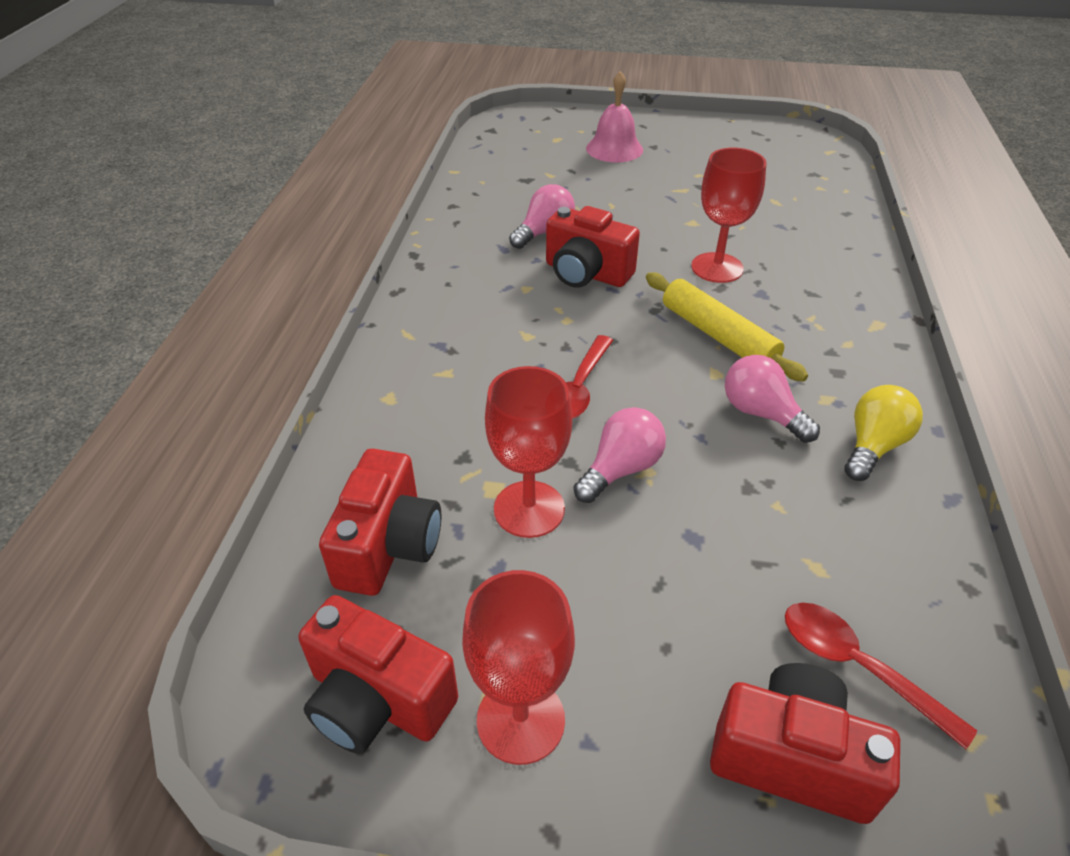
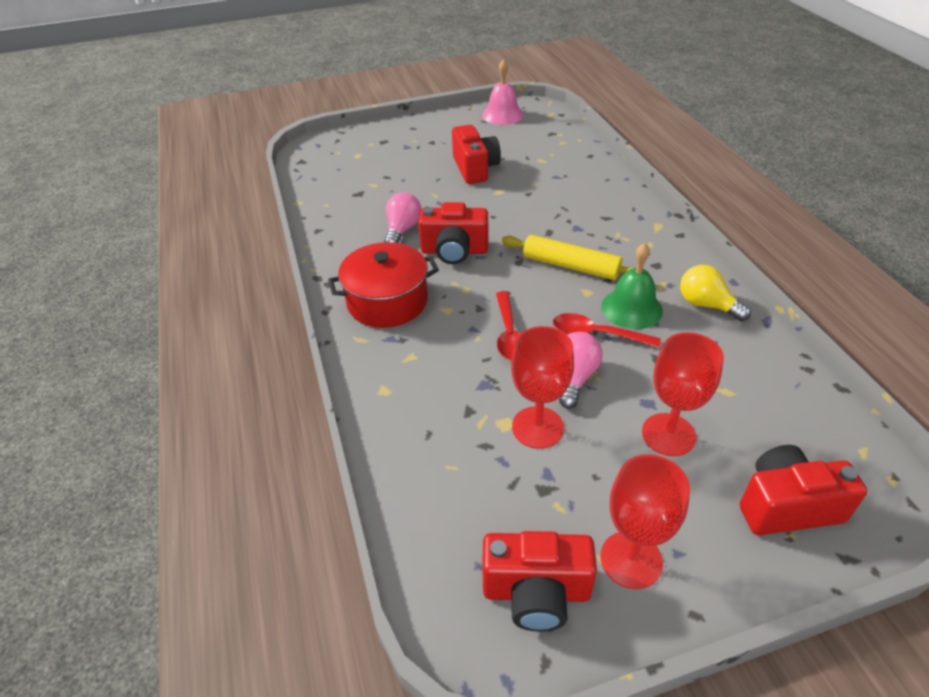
camera: 25 degrees left, 0 degrees up
(388, 545) = (465, 491): red camera -> red camera (475, 168)
(467, 304) = (387, 301): none -> red pot
(614, 149) = (405, 151): pink bell -> pink bell (502, 114)
(717, 268) = (537, 219): red goblet -> red goblet (668, 434)
(761, 413) = (631, 308): pink light bulb -> green bell
(857, 666) = (784, 439): red spoon -> red spoon (596, 334)
(873, 446) = (706, 305): yellow light bulb -> yellow light bulb turned 60 degrees counterclockwise

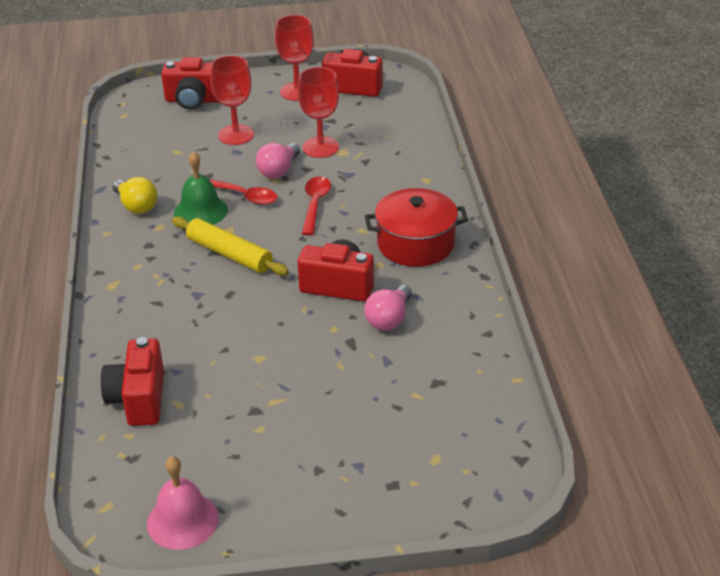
camera: 170 degrees left, 5 degrees down
(475, 168) = (273, 402): red camera -> red camera (138, 399)

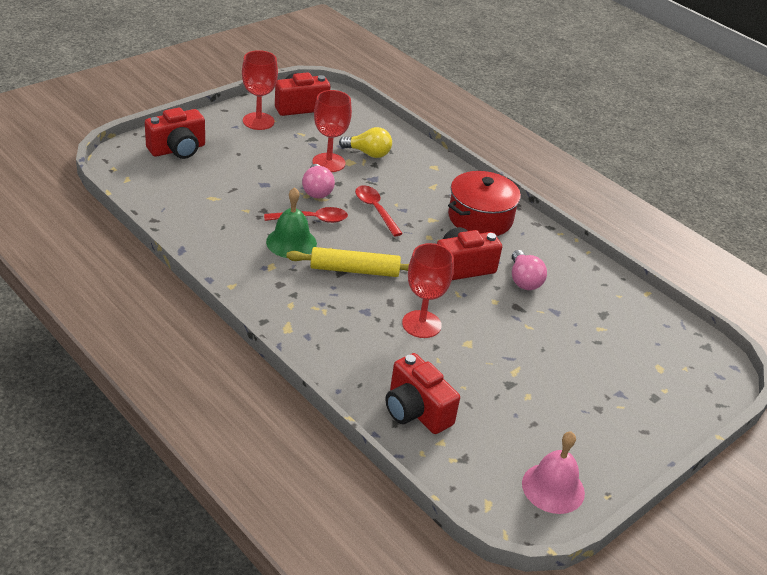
camera: 40 degrees left, 0 degrees up
(136, 206) = (231, 254): yellow light bulb -> yellow light bulb (368, 153)
(236, 135) = (248, 170): red goblet -> red goblet (421, 324)

